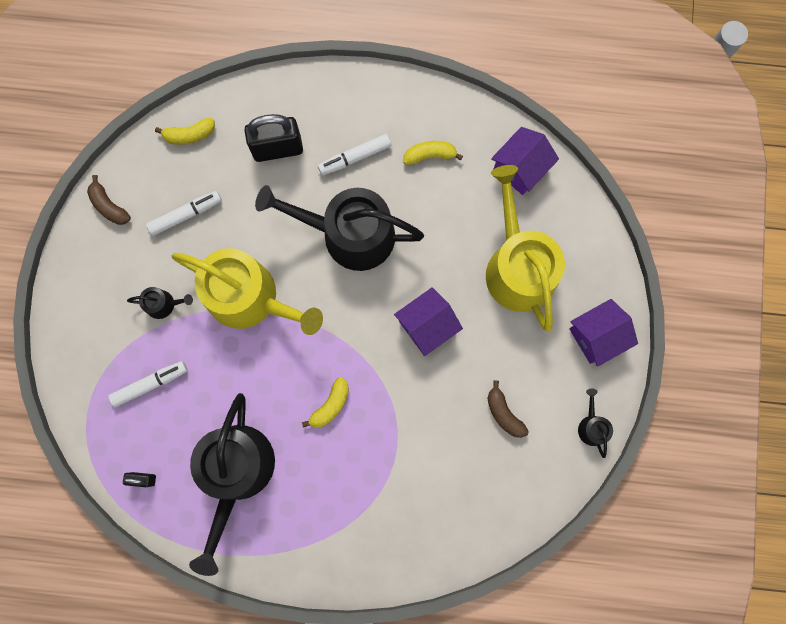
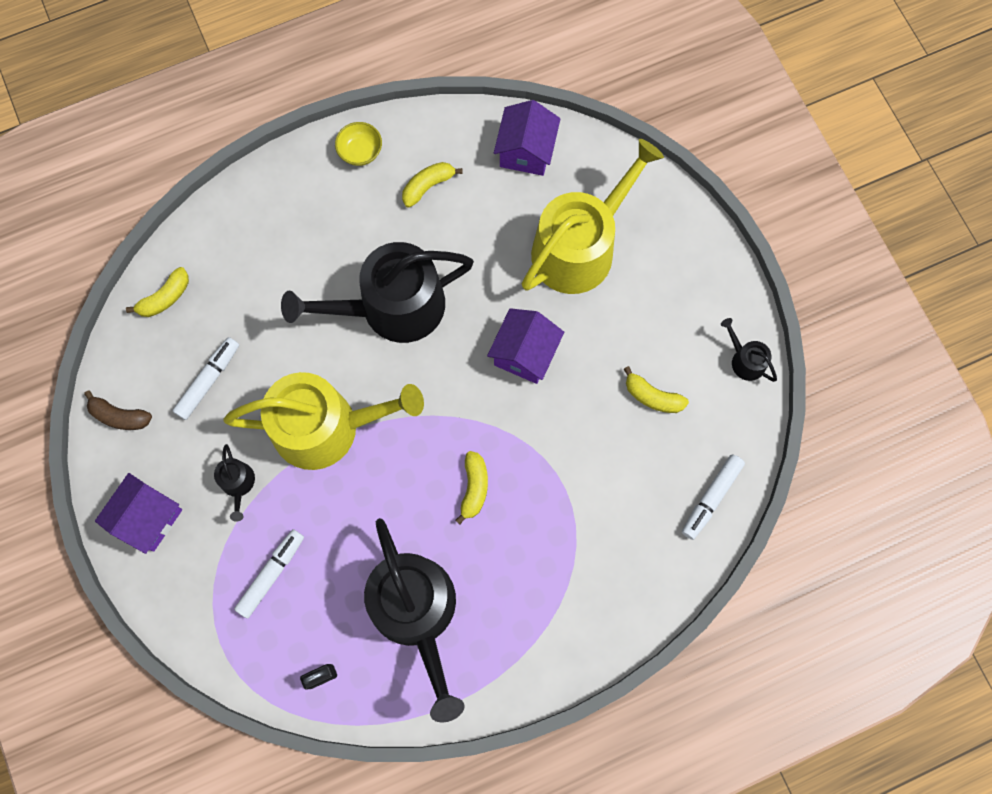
camera: 30 degrees left, 5 degrees down
(164, 304) = (238, 484): black watering can -> black watering can turned 105 degrees clockwise
(277, 149) = (267, 262): black padlock -> none
(355, 157) = (353, 228): white marker -> white marker (711, 498)
(394, 100) = (360, 152): none -> yellow bowl
(503, 413) = (652, 396): brown banana -> yellow banana
(517, 266) = (580, 247): yellow watering can -> yellow watering can turned 90 degrees clockwise
(596, 336) = (697, 271): purple house -> purple house (148, 518)

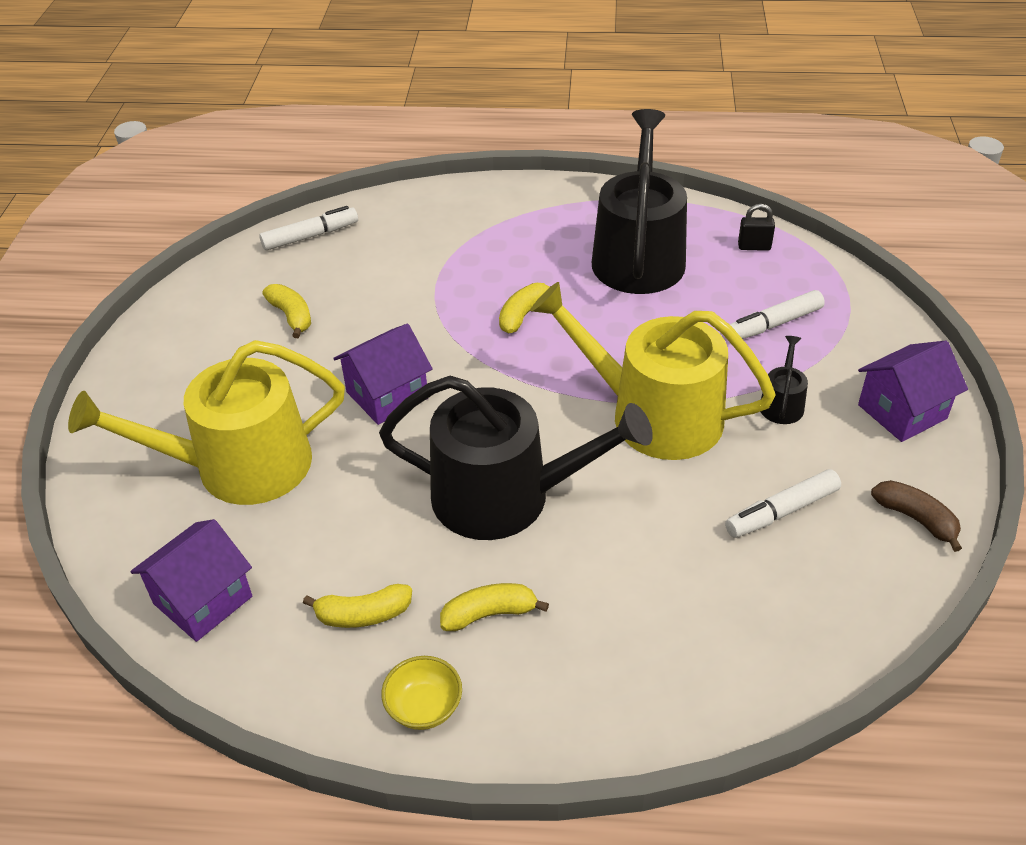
camera: 150 degrees left, 30 degrees down
(165, 298) = (812, 631): yellow banana -> yellow banana (489, 614)
(745, 360) = (178, 310): black watering can -> none

